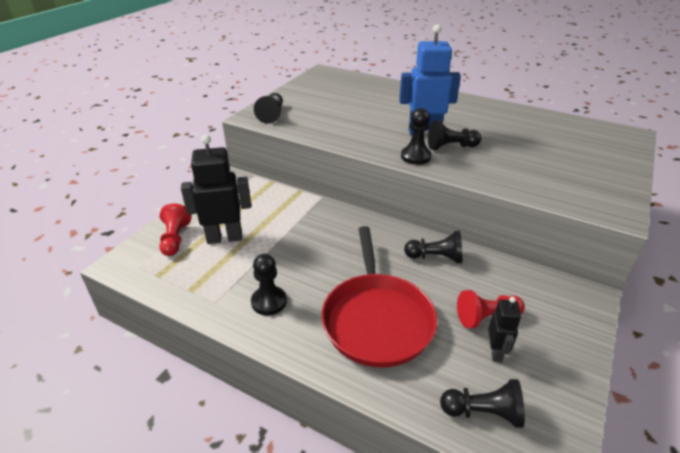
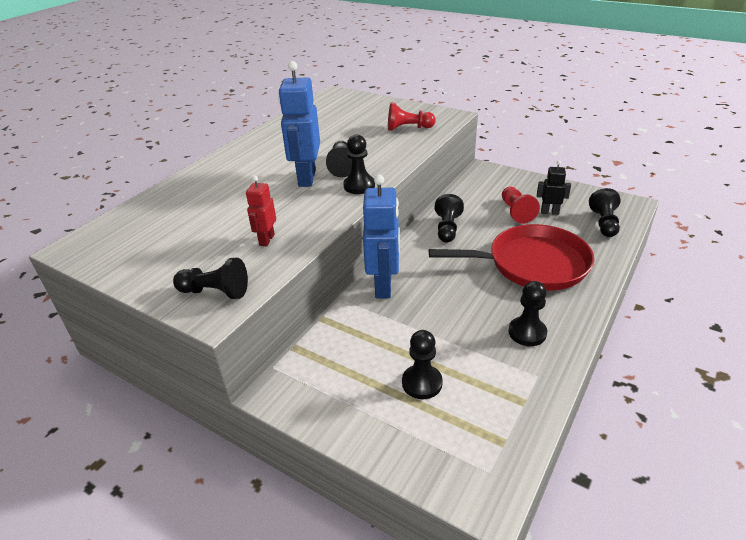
camera: 85 degrees left, 0 degrees up
(175, 239) = (426, 438): red pawn -> red pawn (408, 128)
(224, 238) = (422, 383): black robot -> black pawn
(329, 124) = (266, 240): none -> red robot
(337, 218) = (384, 286): none -> blue robot

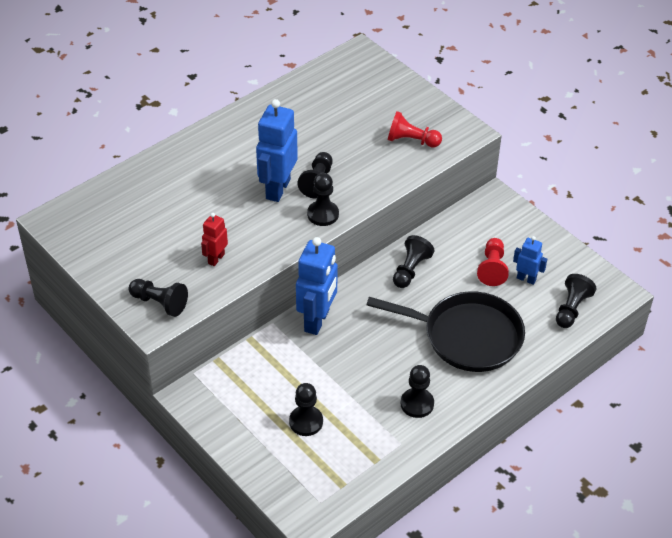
camera: 15 degrees right, 10 degrees up
(532, 264) = (467, 336): red pan -> black pan
(549, 212) = (526, 279): black robot -> blue robot

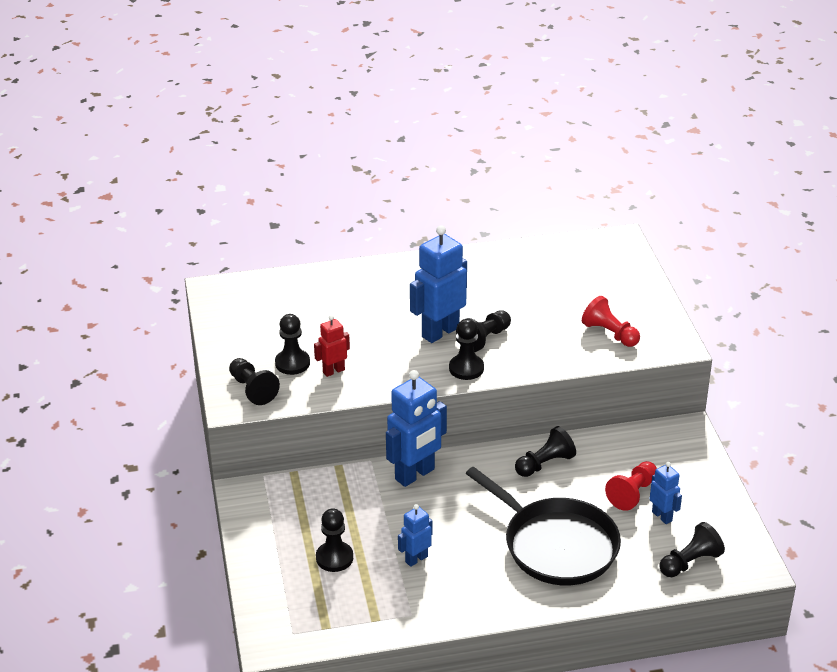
camera: 30 degrees right, 10 degrees down
(370, 394) = (416, 559): none -> blue robot
(417, 404) = (455, 586): black pawn -> black pawn (292, 363)

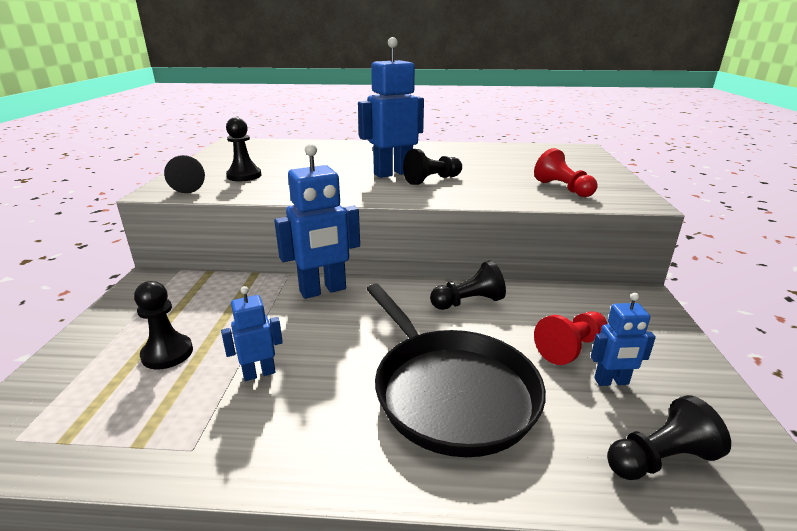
camera: 15 degrees right, 10 degrees down
(333, 371) = (274, 183): red robot -> none
(466, 368) = (402, 193): black pawn -> none
(662, 516) = (611, 382): blue robot -> blue robot turned 105 degrees clockwise

